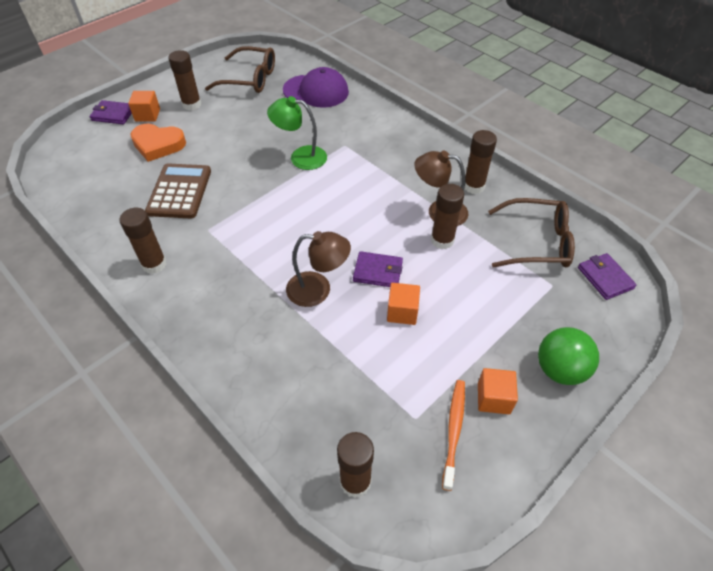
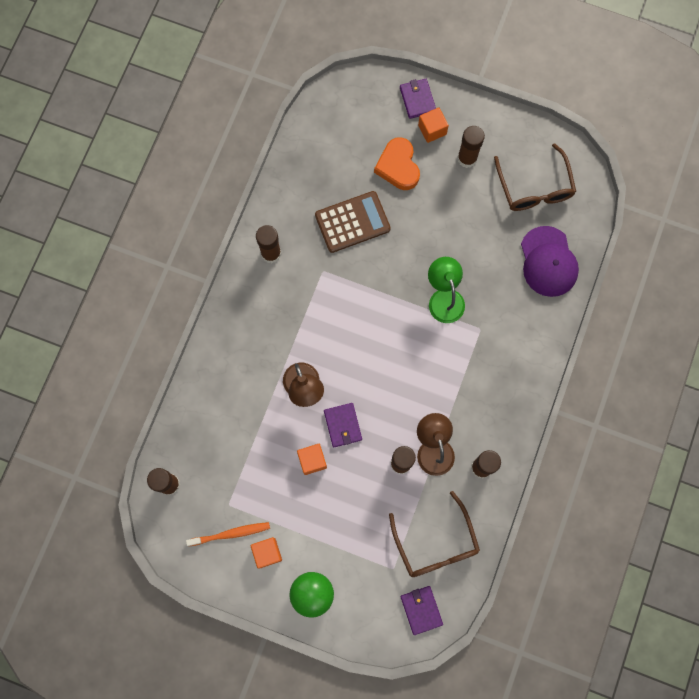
camera: 65 degrees right, 25 degrees up
(605, 278) = (421, 610): purple wallet -> purple wallet turned 60 degrees counterclockwise

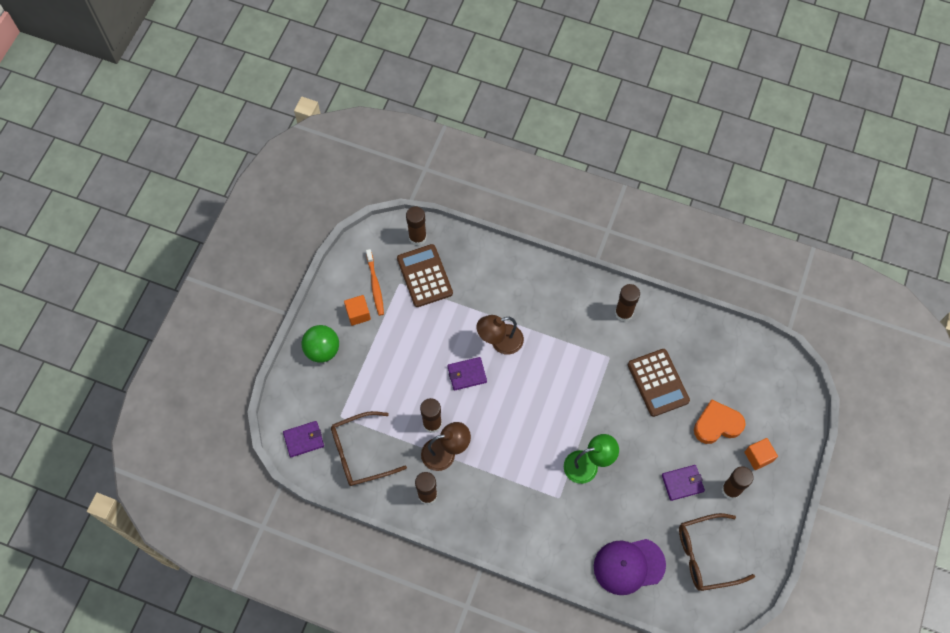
camera: 90 degrees right, 10 degrees down
(220, 475) = (424, 276): none -> brown calculator
(312, 460) = (436, 349): orange cube -> none
(417, 99) = (788, 443): purple wallet -> purple wallet (682, 483)

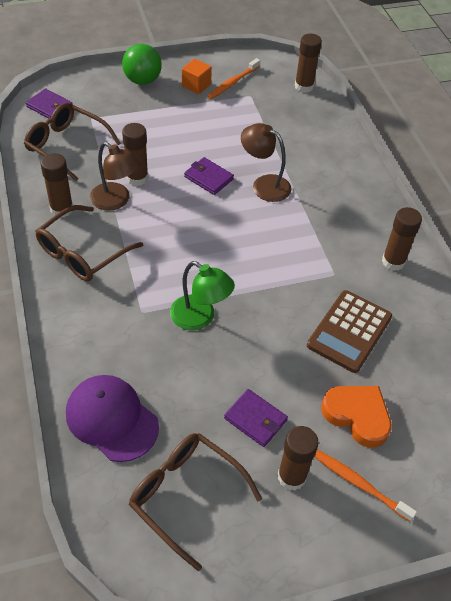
camera: 50 degrees right, 15 degrees down
(424, 276) = (273, 107): brown calculator -> none
(480, 505) = (82, 253): none -> brown glasses
(758, 457) = (359, 484): orange cube -> orange toothbrush

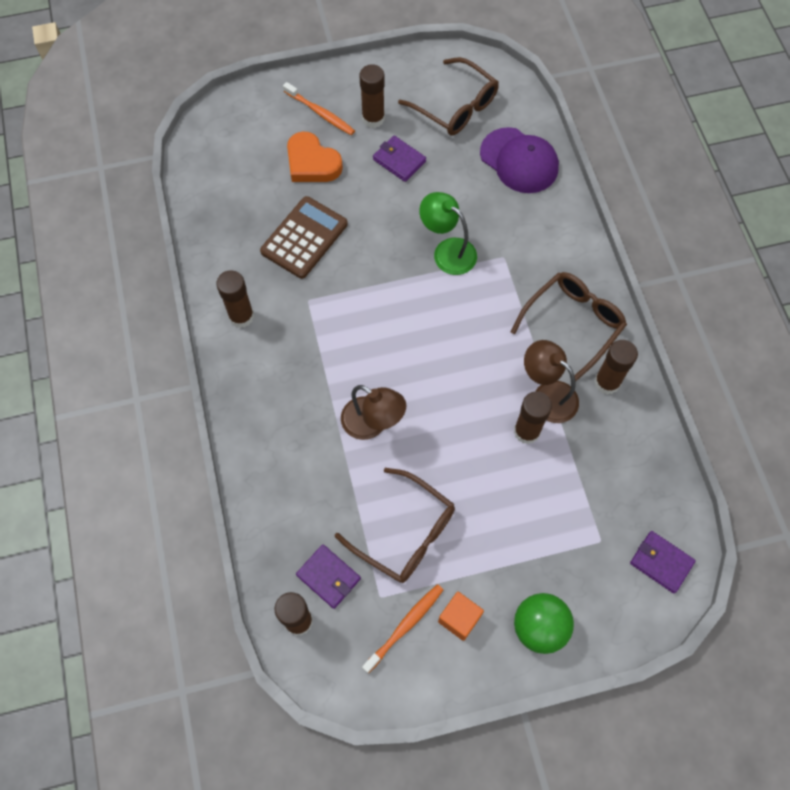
camera: 175 degrees left, 15 degrees up
(66, 146) = (622, 485): brown glasses -> brown glasses (405, 533)
(208, 178) = (440, 433): purple wallet -> purple wallet (328, 577)

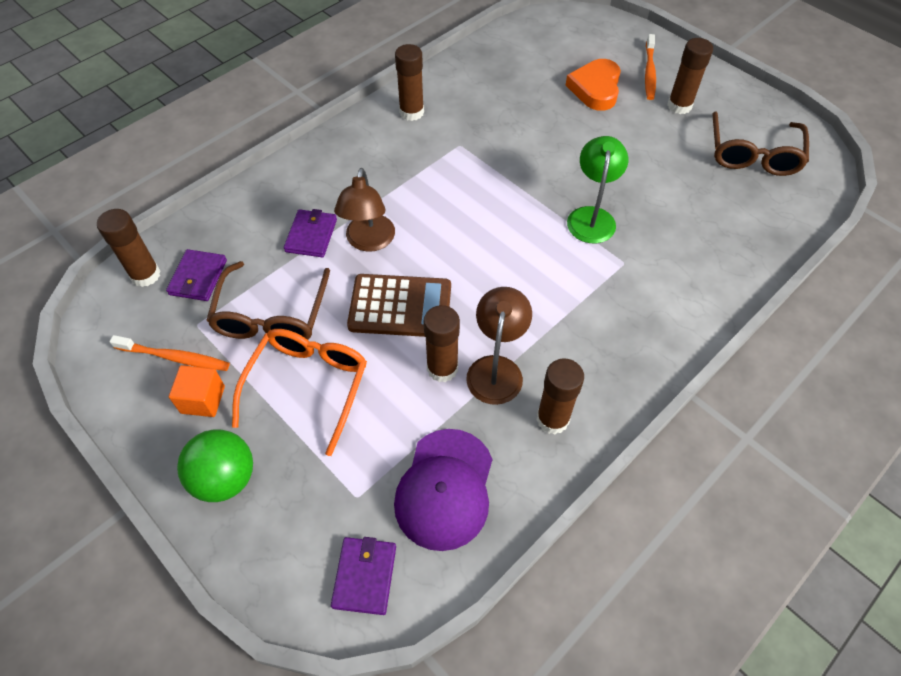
camera: 60 degrees right, 10 degrees down
(304, 238) = (518, 116): brown calculator -> brown calculator (400, 306)
(399, 160) = (654, 141): purple wallet -> purple wallet (311, 235)
(490, 534) = (307, 386): none -> orange glasses
(519, 160) = (744, 227): purple cap -> purple cap (445, 488)
(573, 324) = (597, 356): brown glasses -> none

